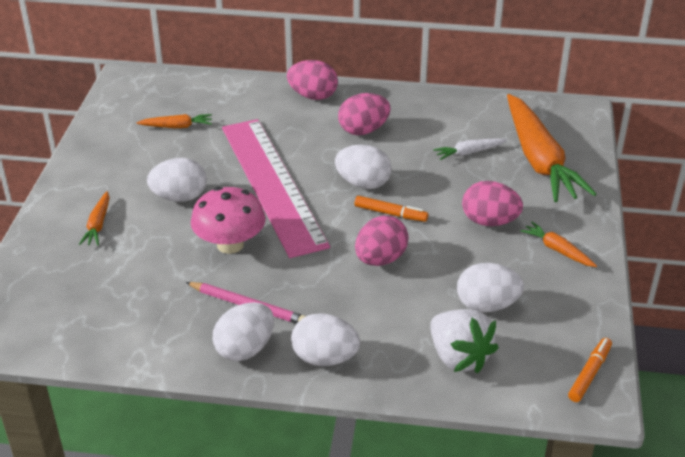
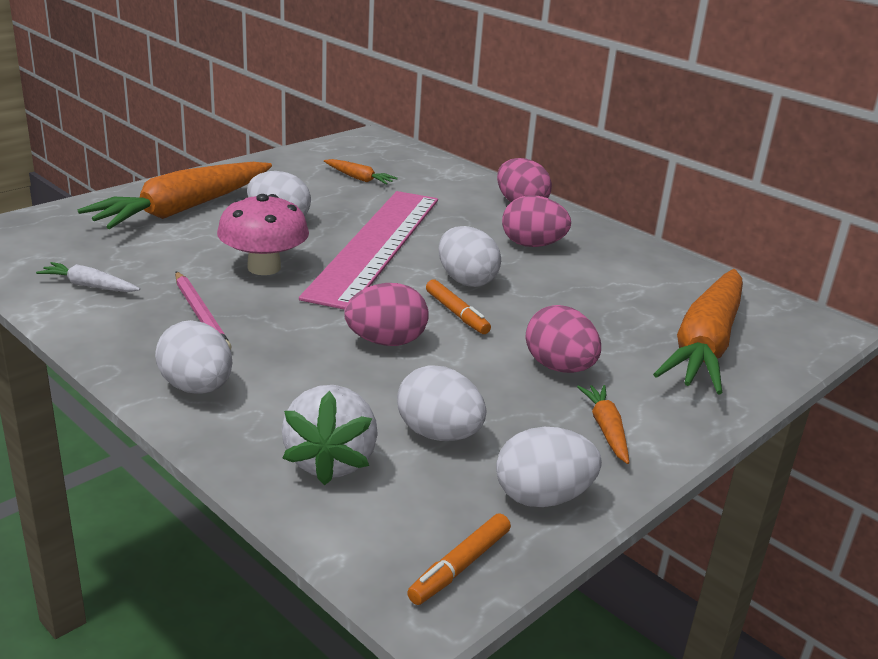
camera: 35 degrees right, 10 degrees down
(98, 225) = (183, 209): orange carrot -> orange carrot, size x2.32
(245, 349) = (141, 343): white egg -> white egg (542, 497)
(469, 153) = (624, 305): white carrot -> white carrot (89, 286)
(589, 374) = (460, 566): orange marker -> orange marker turned 150 degrees clockwise

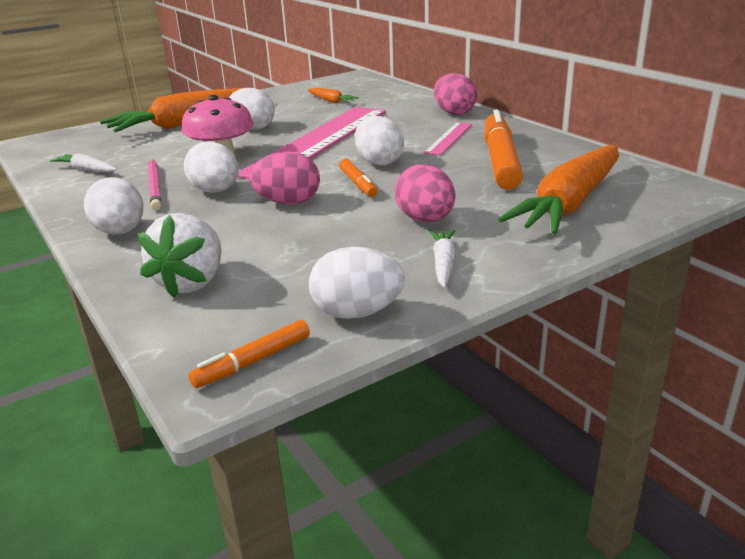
camera: 15 degrees right, 0 degrees up
(438, 434) = (293, 265): white egg -> white egg (216, 191)
(532, 245) = (449, 138): pink egg -> pink ruler
(605, 281) = (500, 161): none -> orange marker
(606, 429) = (443, 264): orange carrot -> white carrot

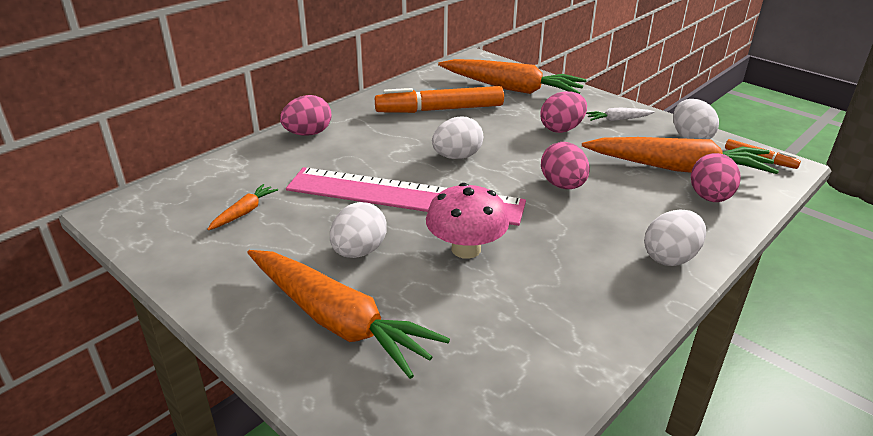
camera: 105 degrees left, 5 degrees up
(86, 170) = (543, 352): white carrot -> none
(155, 186) = (566, 272): pink pencil -> none
(192, 282) = (710, 198): white strawberry -> pink egg
(216, 191) = (558, 228): white egg -> none
(275, 279) = (678, 168): none -> orange carrot
(358, 183) = (509, 160): orange marker -> none
(449, 138) = (388, 131): pink ruler -> none

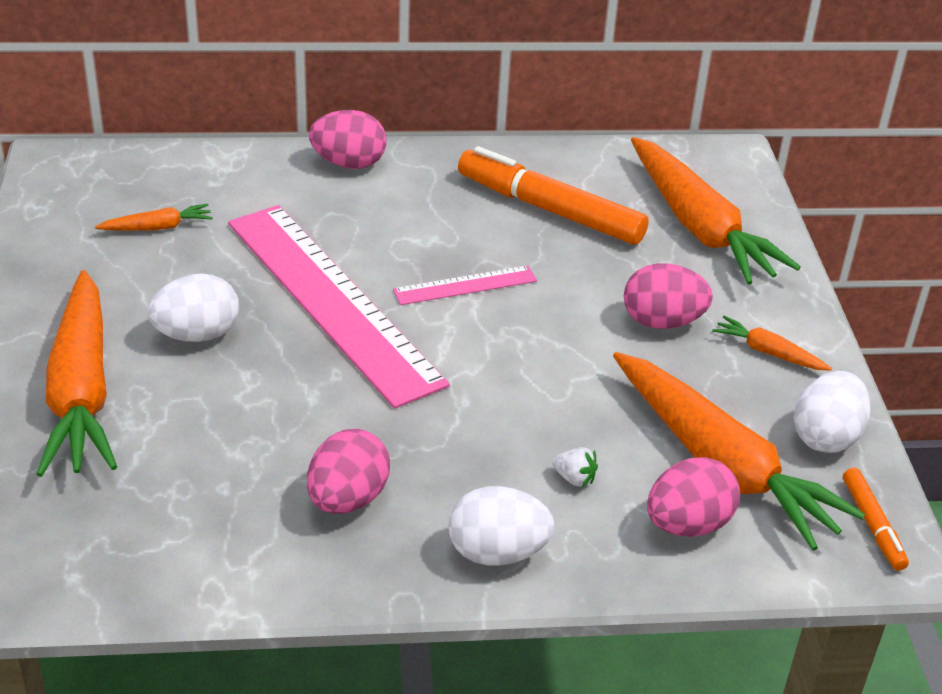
camera: 40 degrees right, 5 degrees up
(457, 157) = (465, 285): white egg -> pink ruler
(466, 249) = (298, 398): pink mushroom -> none
(563, 185) = (528, 394): pink egg -> pink egg (347, 499)
(617, 119) = (768, 352): white carrot -> orange carrot
(641, 207) = (574, 478): none -> white strawberry

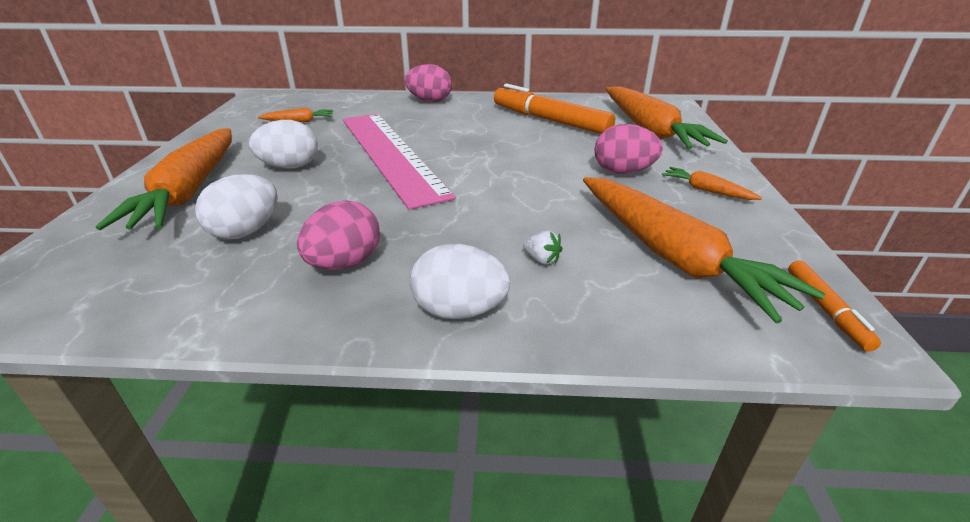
camera: 10 degrees right, 5 degrees down
(465, 285) = (484, 150): pink ruler -> none
(687, 524) = (642, 299): pink egg -> none
(826, 437) = (764, 242): white egg -> white egg (246, 231)

